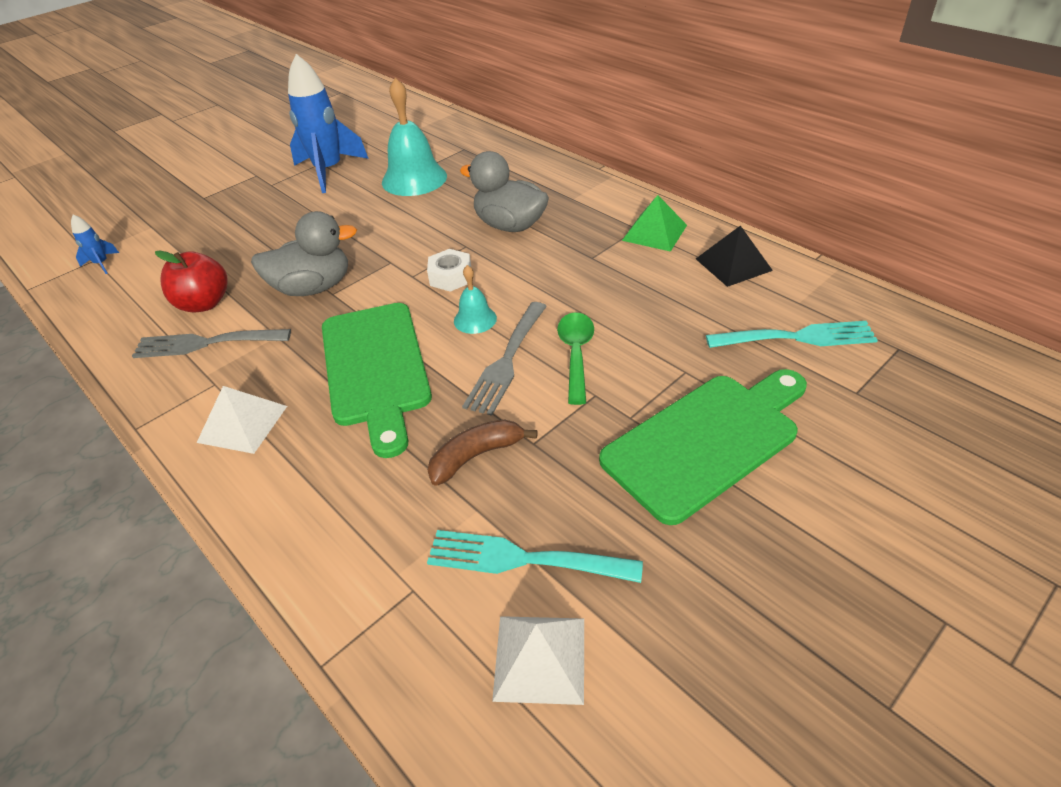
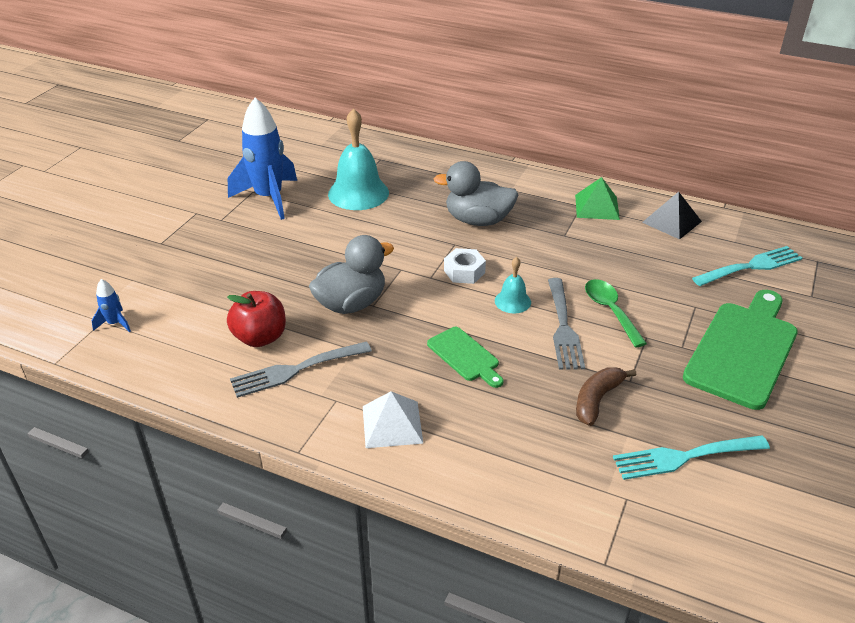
camera: 25 degrees left, 5 degrees down
(375, 368) = (465, 356): green cutting board -> green cutting board, size x0.52
(539, 658) = (741, 512): white pyramid -> none

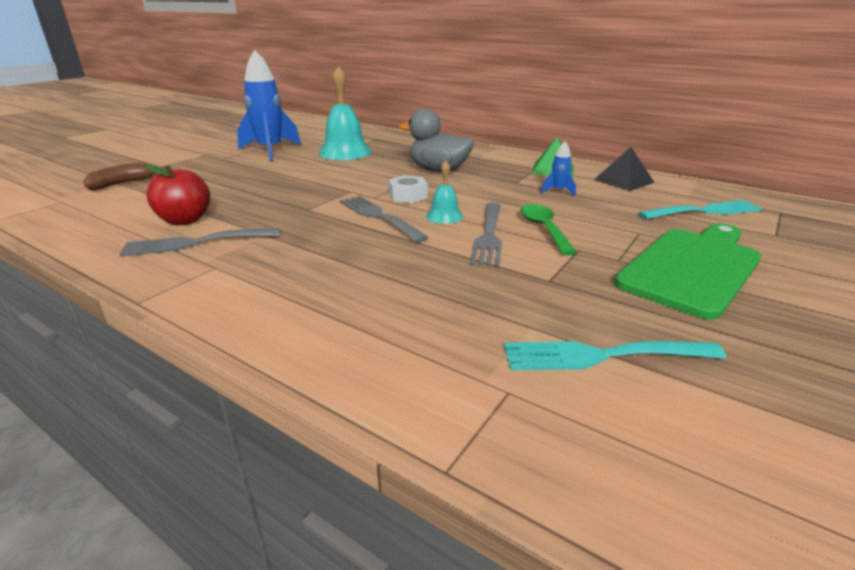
camera: 10 degrees right, 10 degrees down
(115, 323) = (69, 203): blue rocket -> blue rocket (558, 191)
(351, 304) = (288, 207): grey duck -> none
(392, 424) = (257, 290): white pyramid -> none
(449, 309) = (378, 216): none -> grey fork
(465, 356) = (373, 247): green cutting board -> none
(597, 400) = (503, 292): brown banana -> brown banana (122, 184)

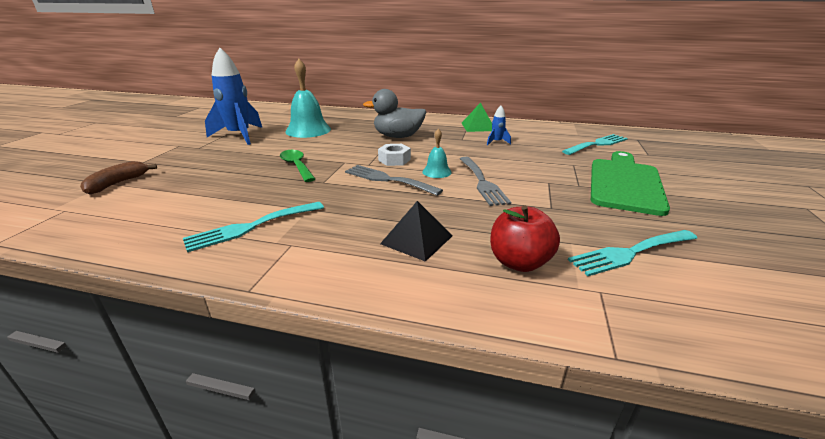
camera: 20 degrees left, 0 degrees up
(185, 220) = (220, 208): red apple -> red apple (519, 262)
(196, 243) = (251, 227): grey fork -> turquoise fork
(544, 229) = (513, 171): green spoon -> green spoon (297, 166)
(624, 181) = (531, 129): black pyramid -> black pyramid (417, 239)

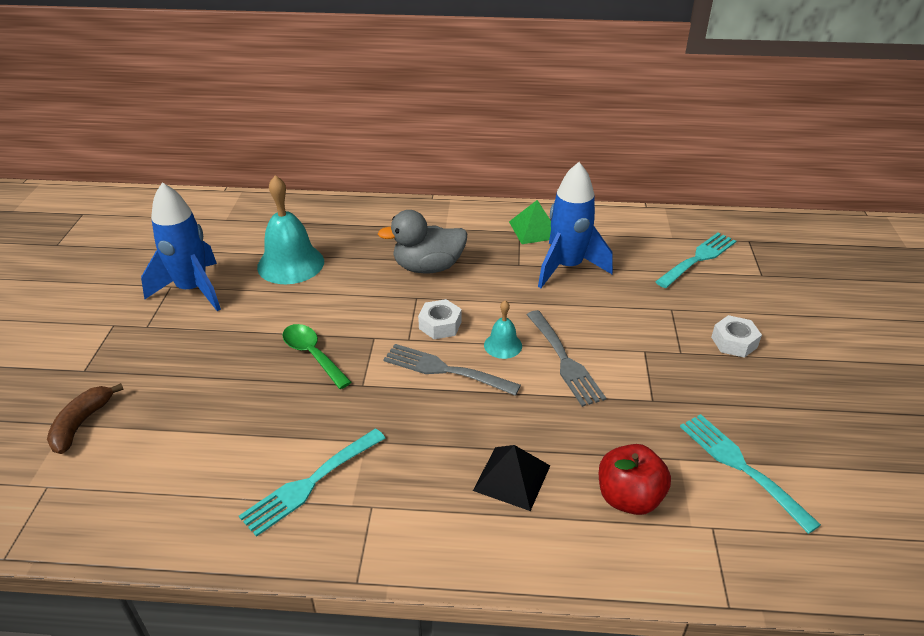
camera: 10 degrees left, 10 degrees up
(496, 142) = (567, 267): blue rocket -> blue rocket, size x2.31
(625, 183) = (734, 342): green cutting board -> white nut
(630, 253) = (740, 466): turquoise fork -> turquoise fork turned 90 degrees clockwise

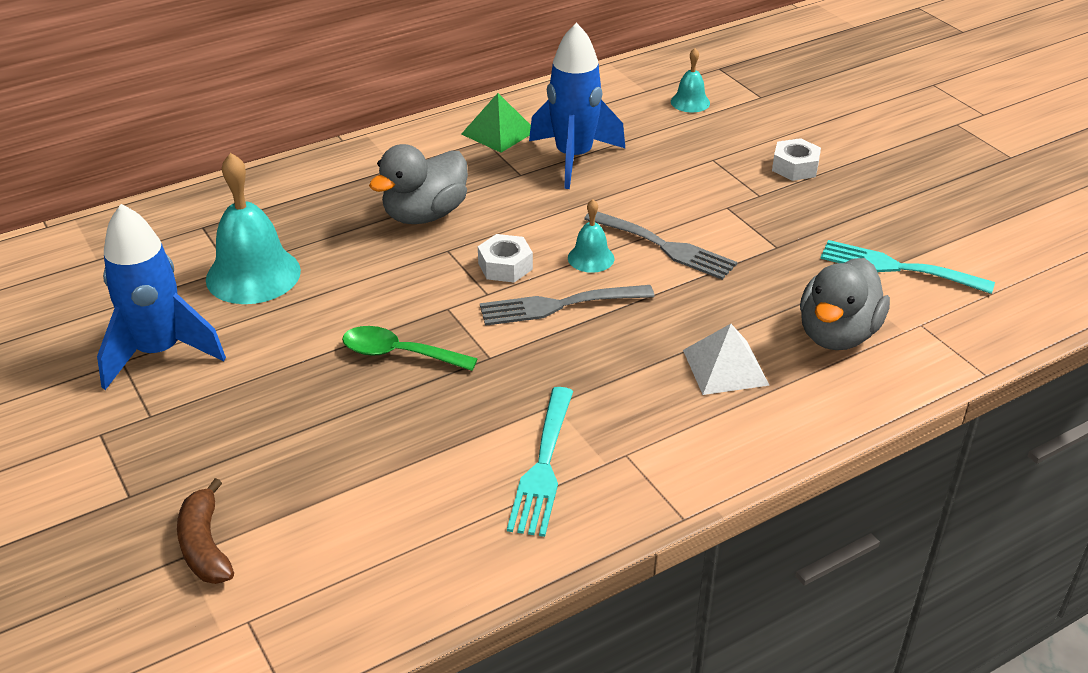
camera: 35 degrees left, 0 degrees up
(512, 477) = (725, 367): black pyramid -> white pyramid
(629, 498) = (837, 334): red apple -> grey duck
(698, 258) = (690, 102): turquoise fork -> turquoise bell

